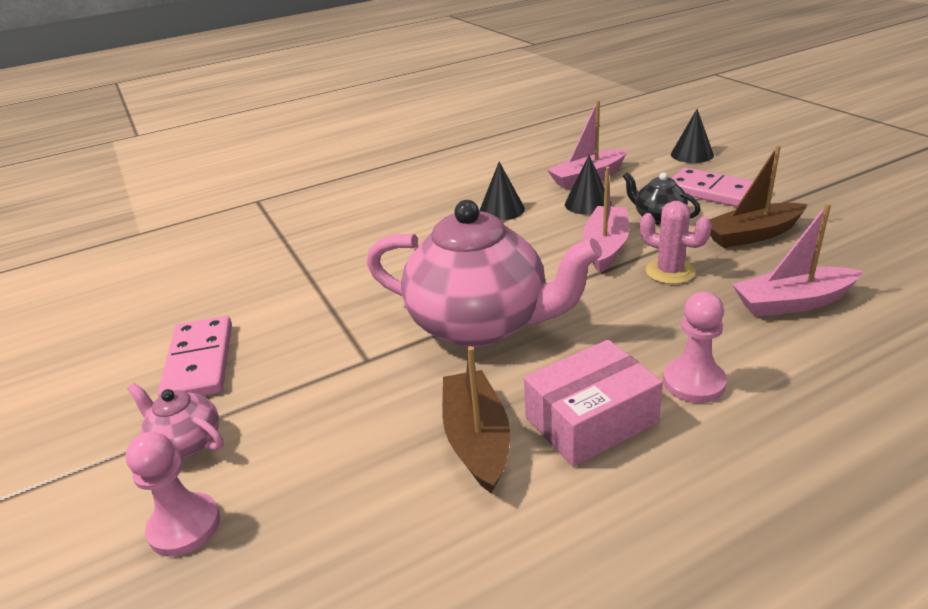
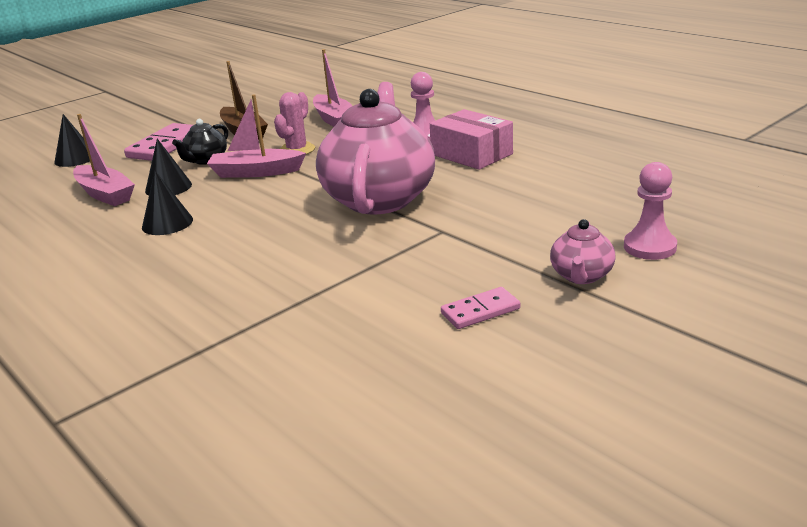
camera: 105 degrees left, 5 degrees down
(199, 362) = (480, 311): pink domino -> pink domino, size x0.59
(477, 439) = (507, 179): brown boat -> none

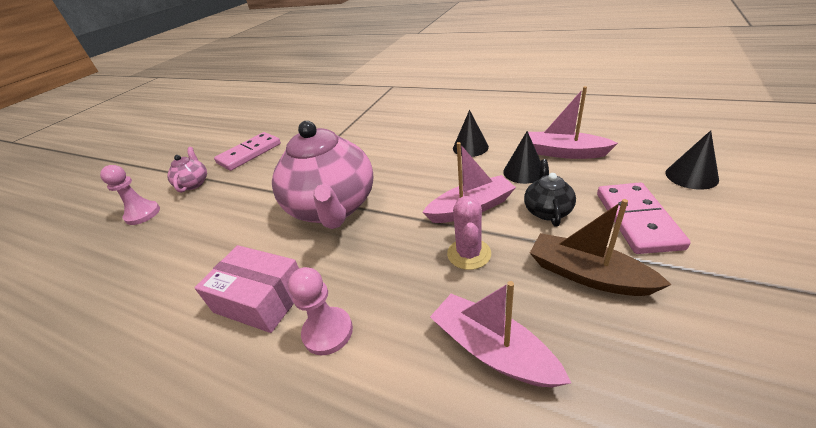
camera: 160 degrees right, 10 degrees up
(480, 311) = (249, 153): pink domino -> pink domino, size x1.70

